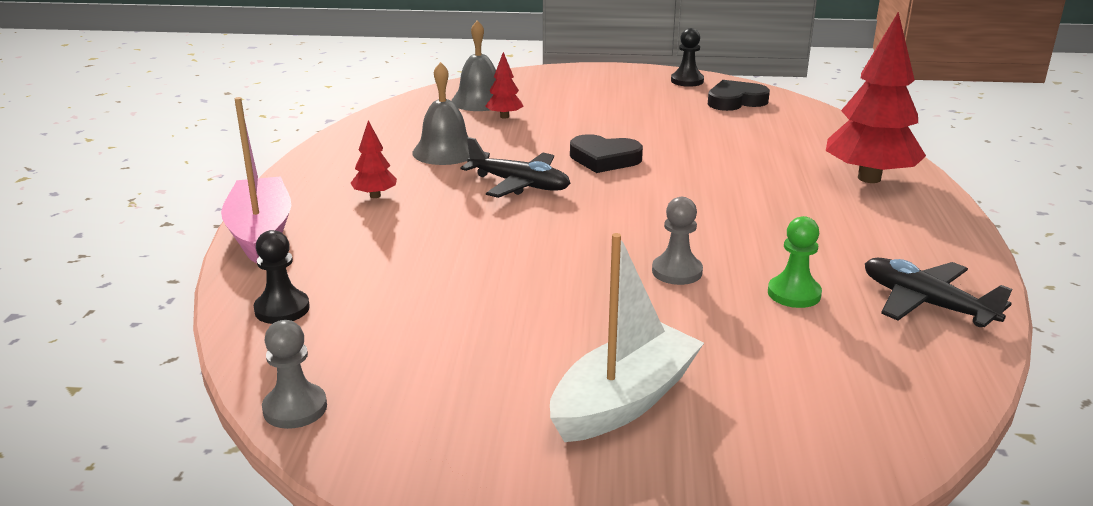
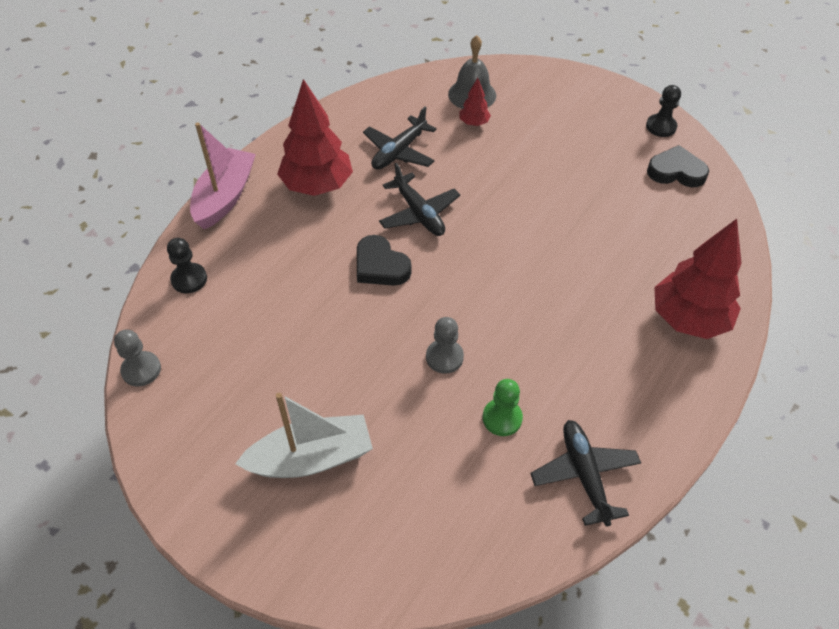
camera: 30 degrees right, 25 degrees up
(375, 195) = (317, 185): red tree -> red tree, size x2.16
(445, 151) = (399, 152): grey bell -> black plane
(604, 159) = (503, 207): black heart -> black heart (380, 266)

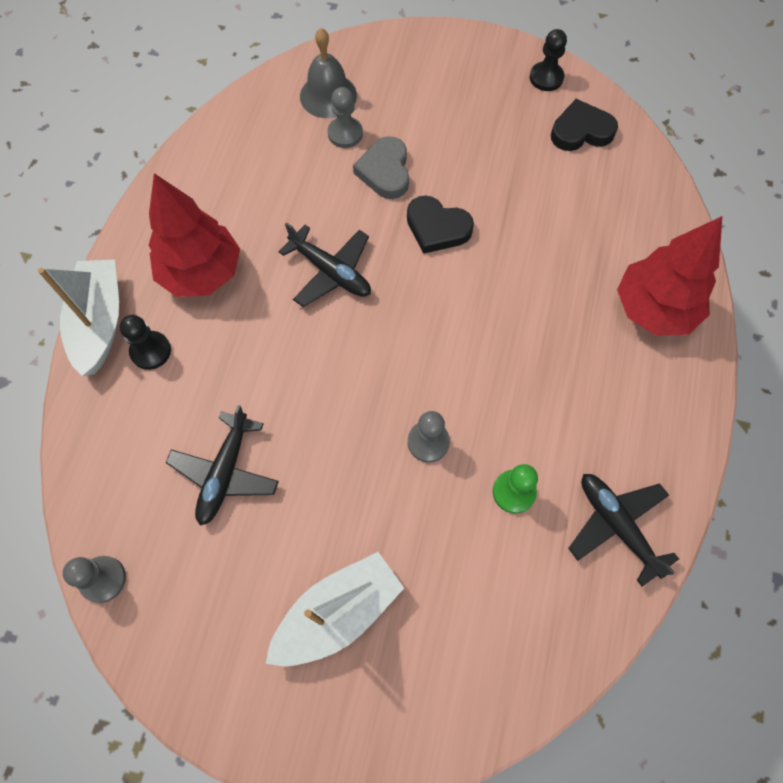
camera: 20 degrees left, 15 degrees up
(189, 279) = (106, 445): black pawn -> black pawn (151, 351)
(225, 197) = (100, 322): pink boat -> white boat
(380, 266) = (315, 353): black heart -> black heart (437, 228)
(399, 152) = (276, 198): black plane -> black plane (225, 473)
(474, 123) = (345, 134): red tree -> grey pawn
(495, 157) = (385, 171): none -> grey heart

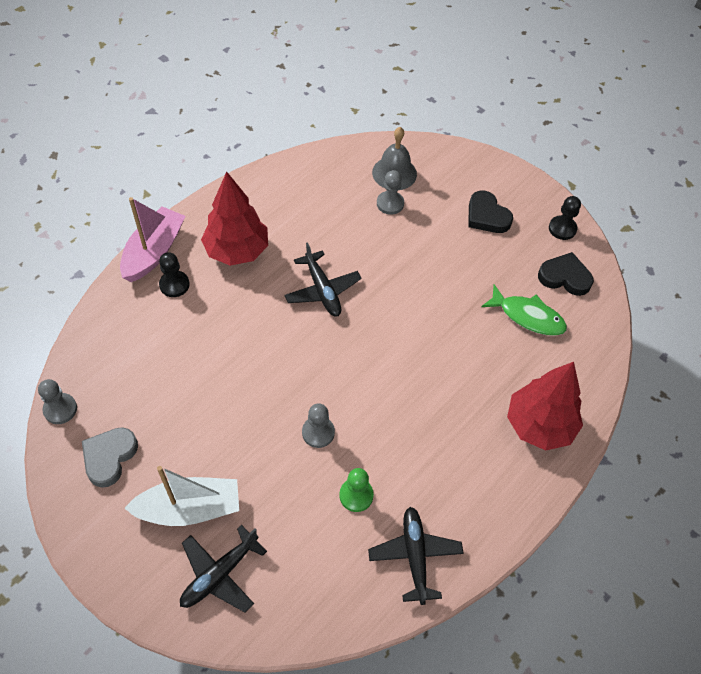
camera: 25 degrees right, 10 degrees down
(100, 322) = (154, 252): white boat -> pink boat
(225, 473) = (173, 384): black plane -> black plane (219, 574)
(385, 171) = (402, 241): grey heart -> grey heart (109, 457)
(437, 228) = (414, 295): black heart -> black heart (487, 216)
(570, 193) = (528, 316): none -> green fish

